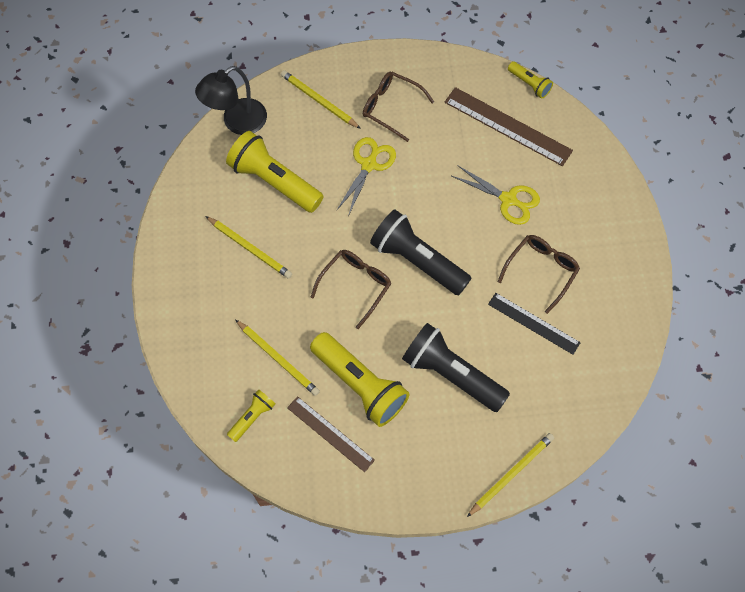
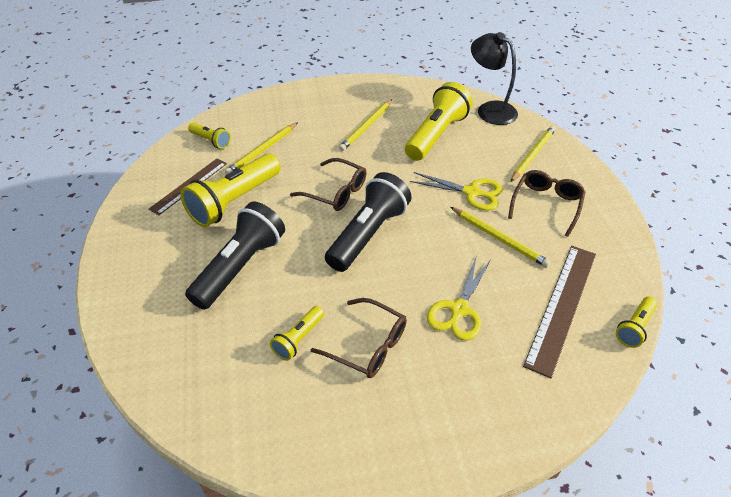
camera: 85 degrees right, 20 degrees down
(511, 474) = (120, 321): yellow pencil -> yellow pencil (499, 238)
(533, 323) = (298, 339): black ruler -> yellow flashlight

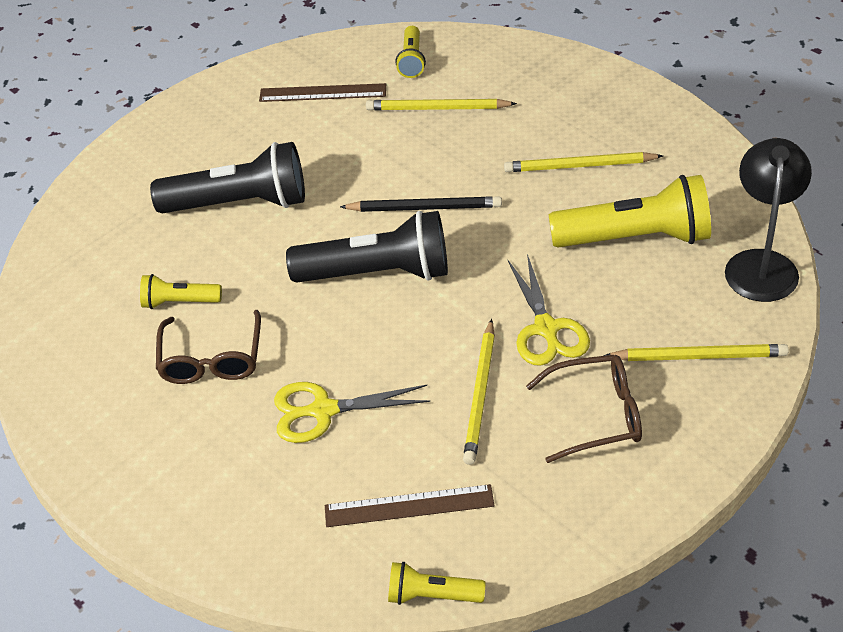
camera: 60 degrees right, 0 degrees up
(234, 201) = (331, 140): yellow flashlight -> none
(335, 192) = (424, 208): brown glasses -> black pencil
(562, 306) = (409, 506): brown ruler -> brown ruler, size x0.66

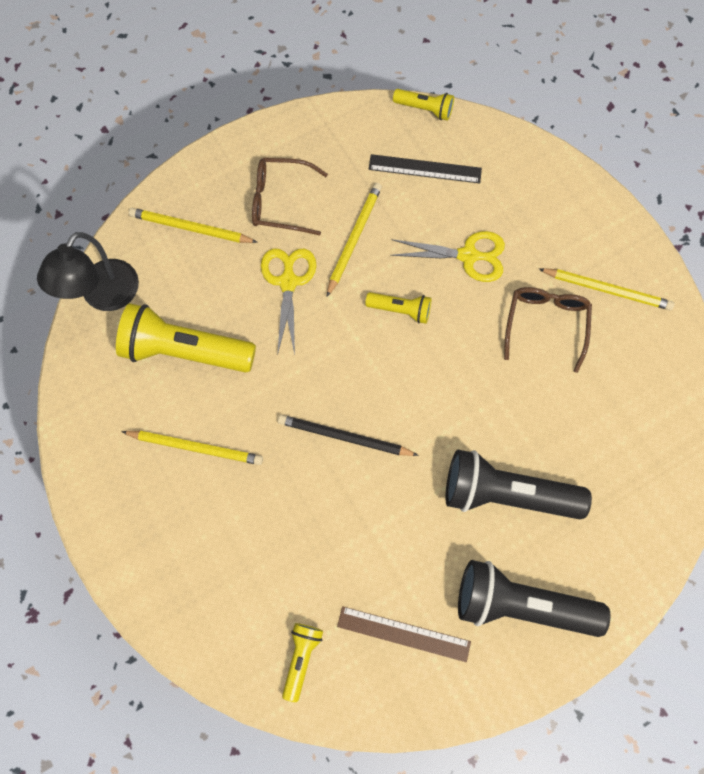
camera: 170 degrees left, 25 degrees up
(179, 302) = (567, 390): yellow flashlight -> yellow flashlight (400, 310)
(378, 273) = (401, 374): black flashlight -> black flashlight (521, 604)
(409, 506) = (425, 169): brown ruler -> black ruler
(437, 108) = (296, 570): yellow pencil -> yellow pencil (607, 290)

